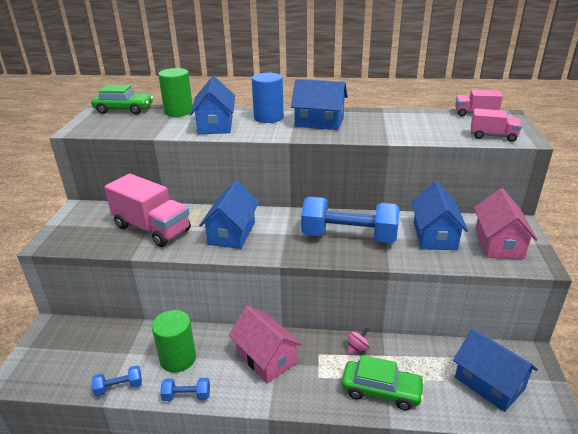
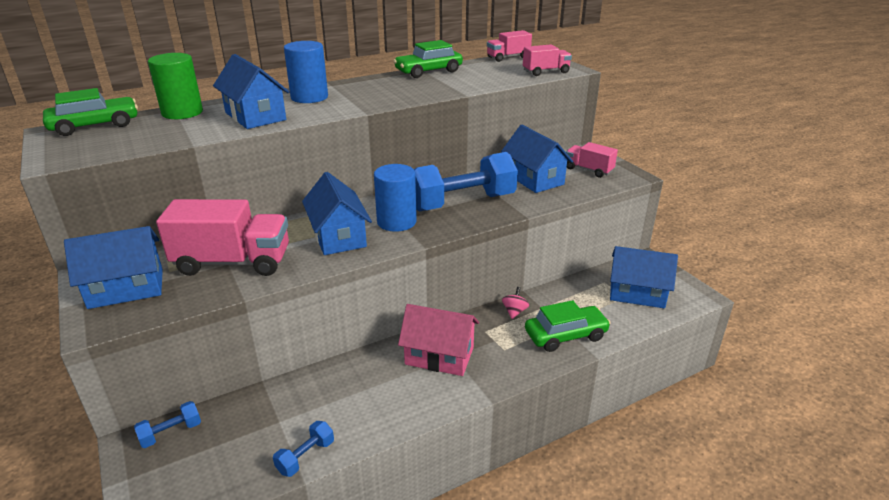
camera: 35 degrees left, 0 degrees up
(178, 358) = (346, 398): green cylinder -> none
(187, 396) = (393, 426): blue dumbbell -> blue dumbbell (171, 433)
(282, 236) = (396, 222): none -> blue cylinder
(319, 122) = (373, 91): blue house -> blue house (126, 288)
(386, 113) = (428, 71): none -> green car
(498, 243) = (588, 170): pink house -> pink truck

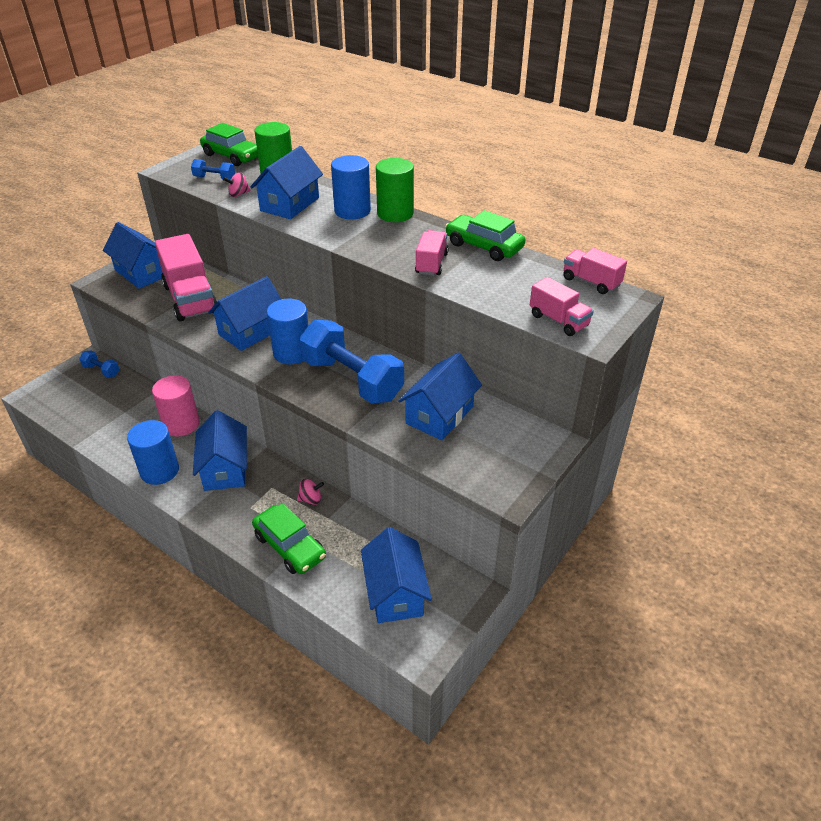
camera: 65 degrees right, 10 degrees up
(192, 133) = (238, 194): none -> pink spinning top
(305, 457) = (95, 438): blue dumbbell -> blue dumbbell (214, 178)
(338, 85) = (395, 213): none -> green cylinder
(344, 376) = (181, 424): none -> pink cylinder
(409, 405) = (159, 471): none -> blue cylinder
(439, 356) = (225, 468): pink house -> blue house
(588, 170) = (496, 453): pink truck -> pink truck (431, 264)

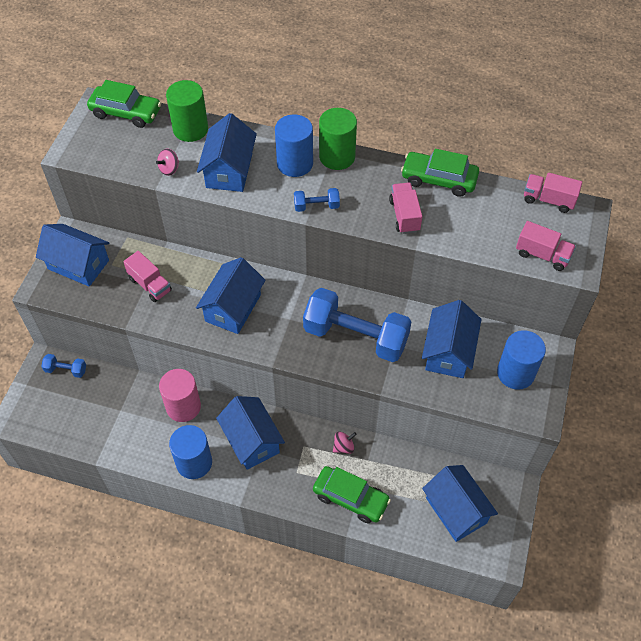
camera: 20 degrees left, 15 degrees up
(190, 299) = (150, 285): pink truck -> pink truck, size x0.54
(214, 178) = (129, 152): blue dumbbell -> blue dumbbell (316, 206)
(292, 353) = (285, 322): blue cylinder -> blue cylinder (515, 373)

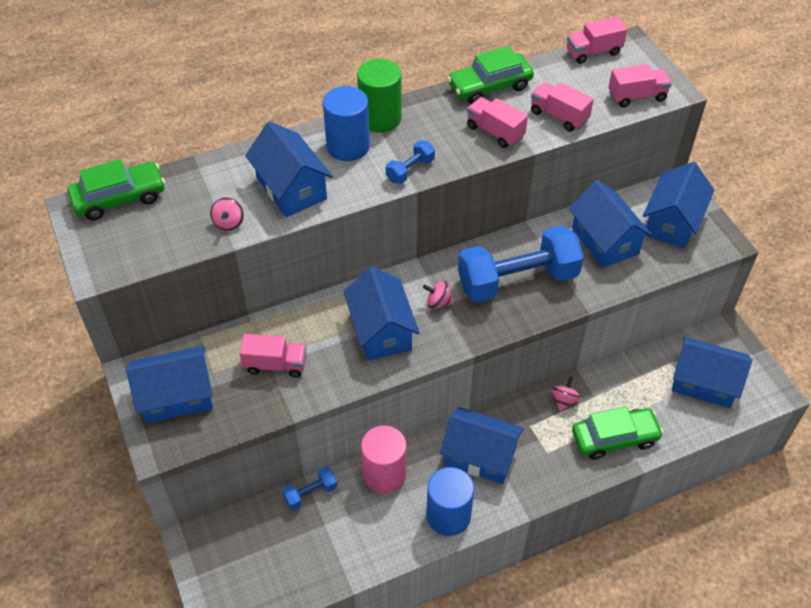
camera: 40 degrees left, 5 degrees down
(66, 370) = (226, 529): blue dumbbell -> blue dumbbell (310, 493)
(190, 129) = (208, 175): green cylinder -> none
(287, 315) = (438, 302): none -> pink spinning top
(464, 233) = (559, 116): none -> pink truck
(515, 373) = (672, 222): blue cylinder -> blue house

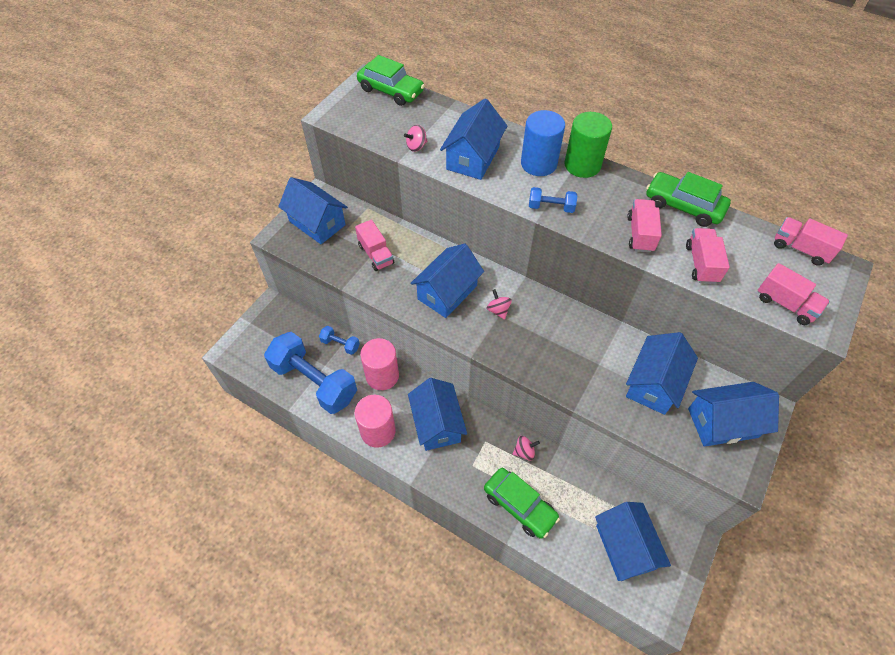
camera: 55 degrees right, 5 degrees up
(448, 516) = (378, 431): blue cylinder -> pink cylinder
(517, 280) = (561, 347): blue dumbbell -> blue dumbbell (314, 382)

